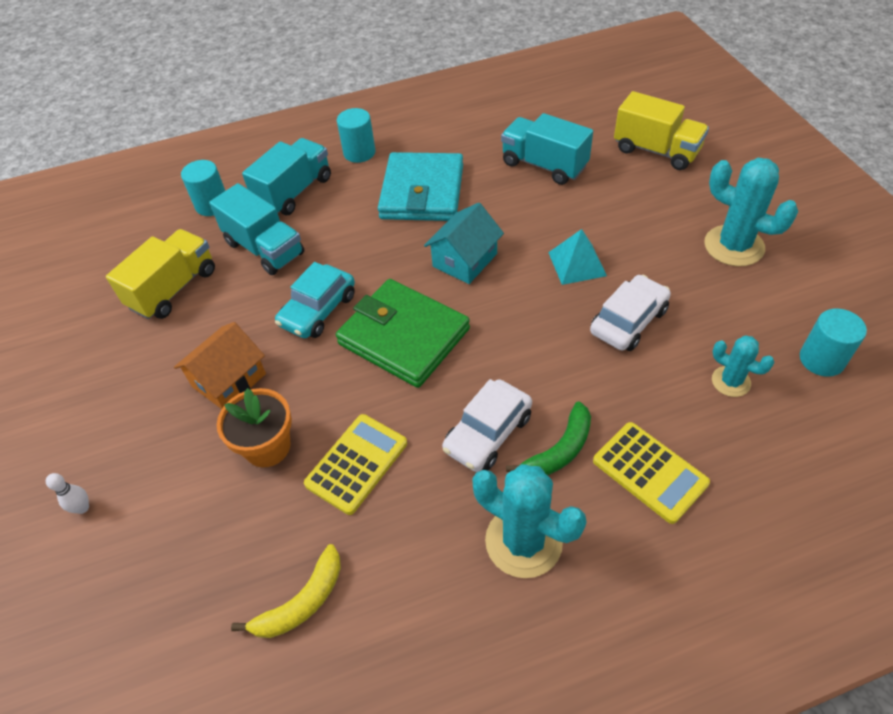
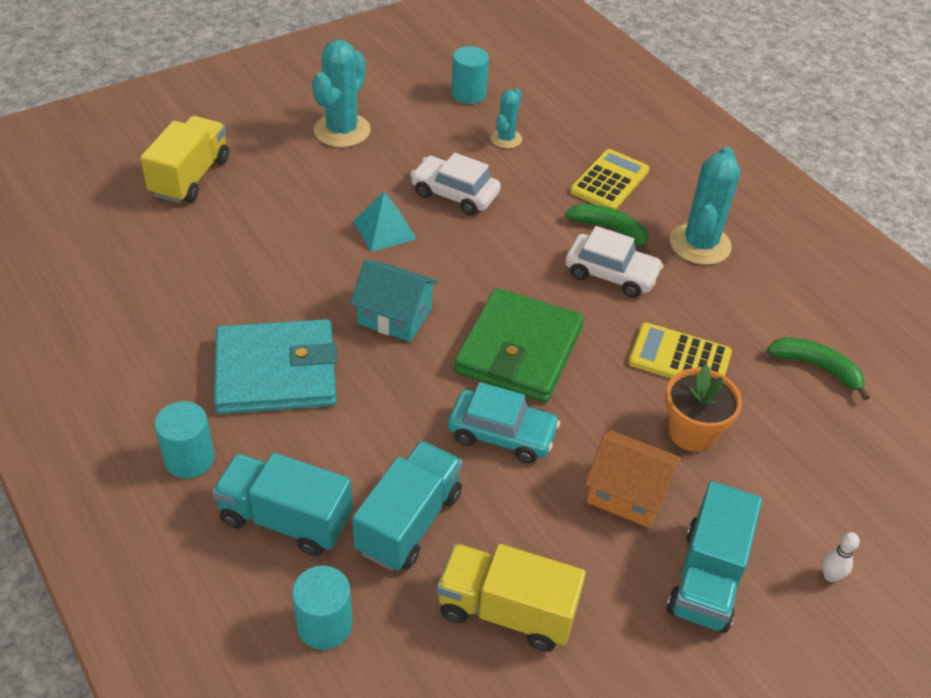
camera: 110 degrees left, 5 degrees down
(301, 602) = (817, 367): yellow banana -> green banana
(544, 165) = (218, 264): turquoise truck -> turquoise truck (707, 578)

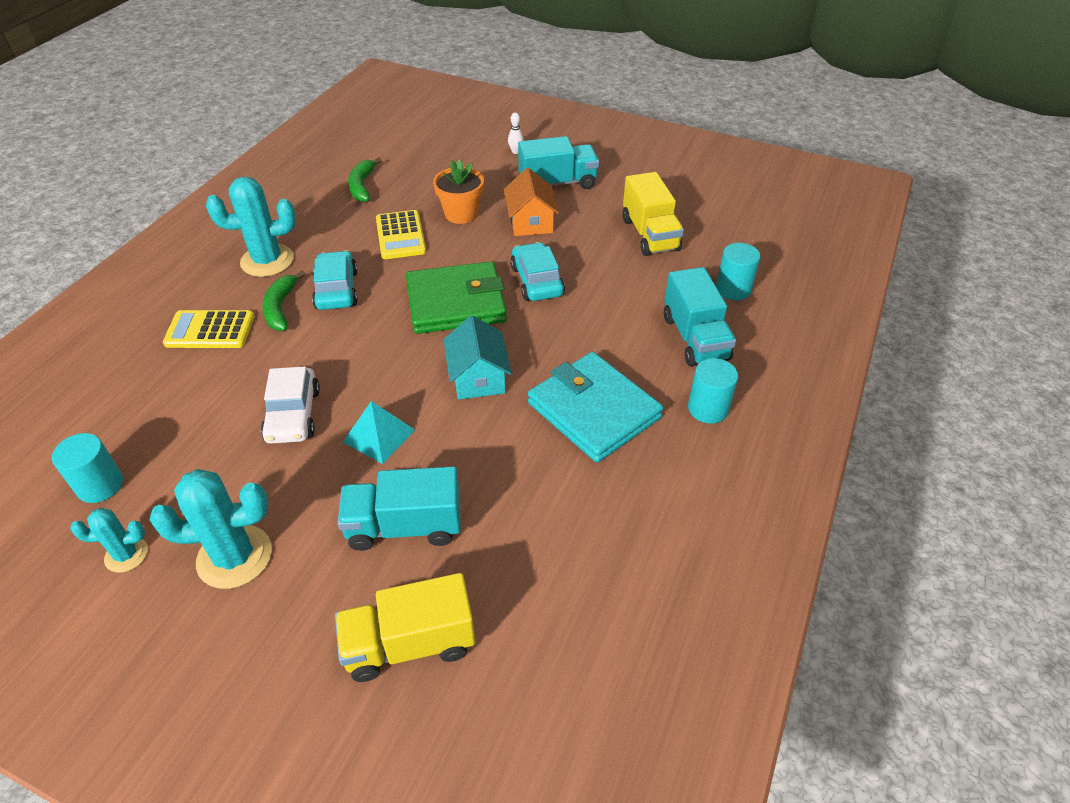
camera: 120 degrees left, 0 degrees up
(409, 522) = (639, 289): turquoise truck -> turquoise truck (404, 526)
(506, 139) = (177, 419): turquoise cactus -> turquoise cactus (126, 555)
(611, 274) = (337, 290): white car -> turquoise car

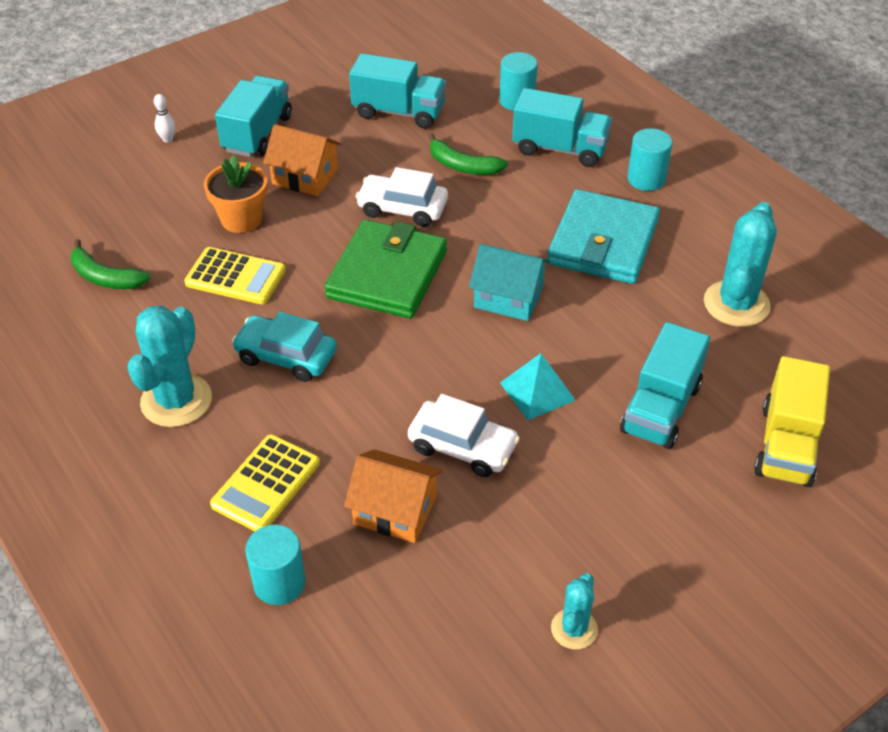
camera: 60 degrees left, 0 degrees up
(100, 485) = (457, 636): turquoise cylinder -> turquoise cylinder (279, 583)
(211, 403) = (395, 510): none -> orange house
(234, 557) = (627, 540): turquoise cactus -> turquoise cactus (736, 304)
(280, 308) = (277, 411): green banana -> green banana (462, 166)
(537, 281) = (402, 208): turquoise car -> white car
(593, 410) = (603, 242): turquoise wallet -> turquoise wallet turned 60 degrees counterclockwise
(650, 234) = (399, 112): yellow truck -> turquoise truck

